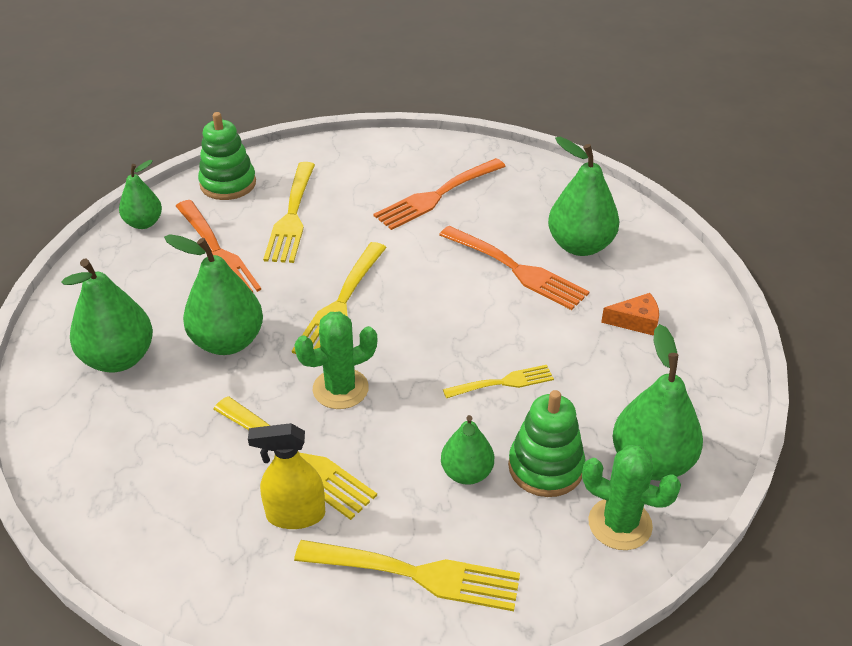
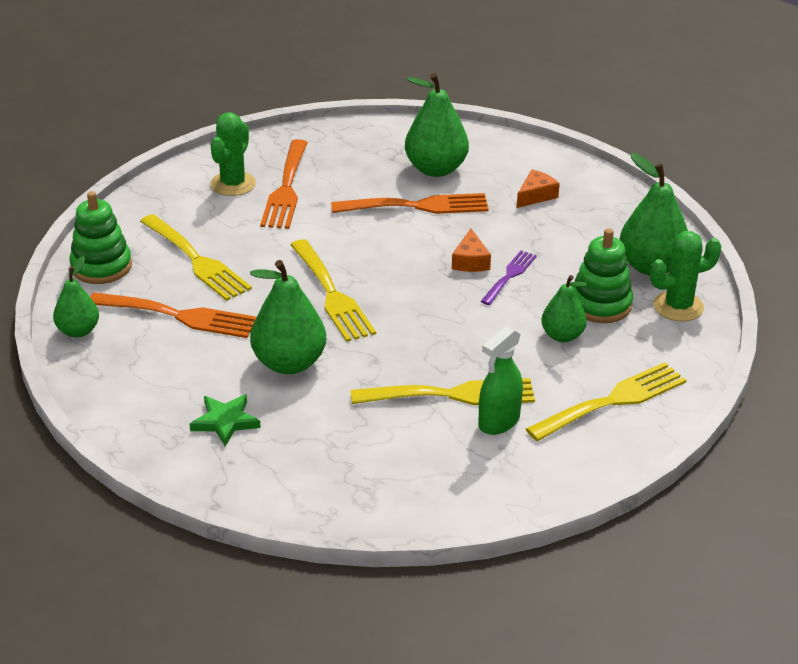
camera: 45 degrees left, 5 degrees down
(118, 358) = (225, 421): green pear -> green star
(295, 515) = (499, 422): yellow spray bottle -> green spray bottle
(340, 389) = (414, 341): green cactus -> green cactus (233, 184)
(489, 346) = (470, 261): none -> orange cheese
(503, 382) = (509, 276): yellow fork -> purple fork

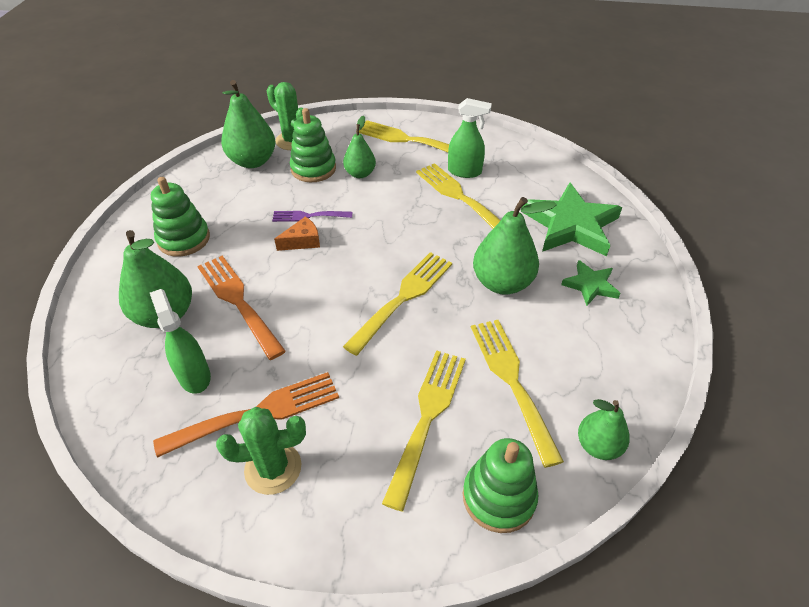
camera: 120 degrees left, 10 degrees up
(179, 316) = (511, 381): orange fork -> yellow fork
(322, 459) = (570, 225): none -> green star
(352, 170) = (194, 376): none -> green spray bottle
(536, 195) = (184, 239): orange cheese -> green stacking toy

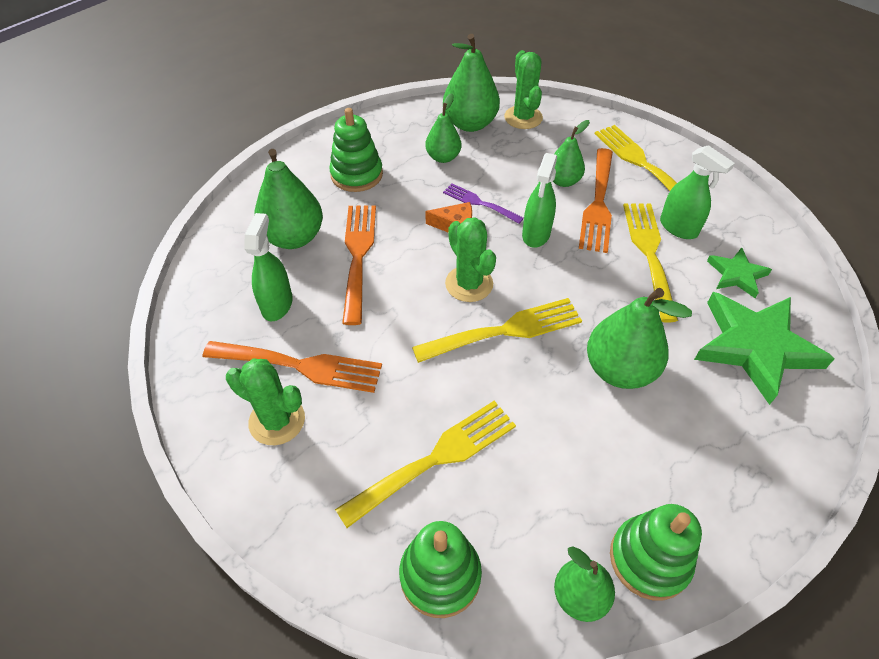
camera: 35 degrees right, 5 degrees up
(250, 195) = (443, 157): none -> green pear
(313, 169) = (521, 156): green stacking toy -> green stacking toy (649, 559)
(348, 278) = (469, 284): none -> green cactus
(370, 219) = (536, 234): none -> green spray bottle
(398, 179) = (598, 204): none -> orange fork
(511, 381) = (545, 475): yellow fork -> none
(590, 285) = (719, 426): green star -> green star (736, 275)

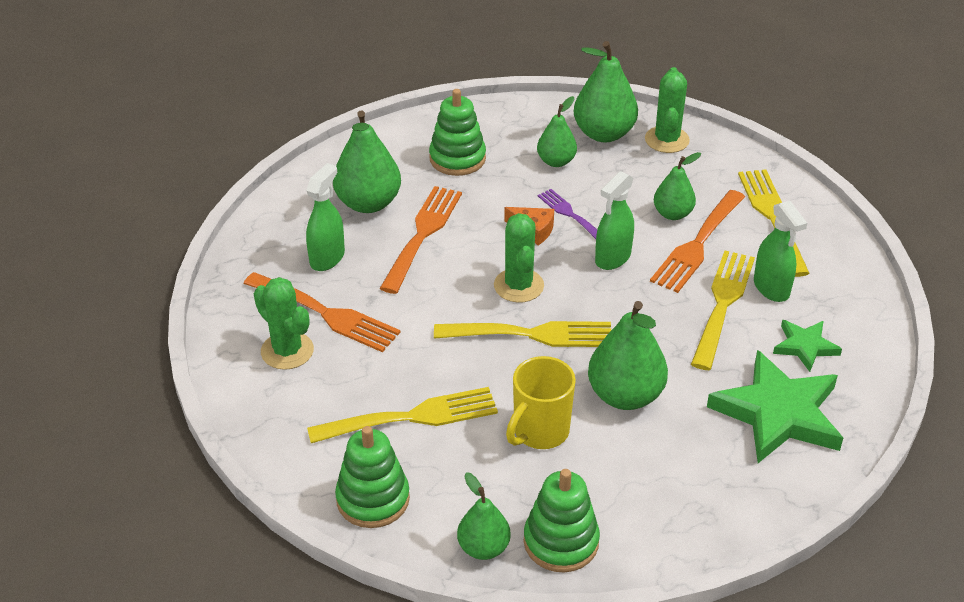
camera: 20 degrees right, 10 degrees down
(564, 435) = (540, 432): none -> yellow mug

